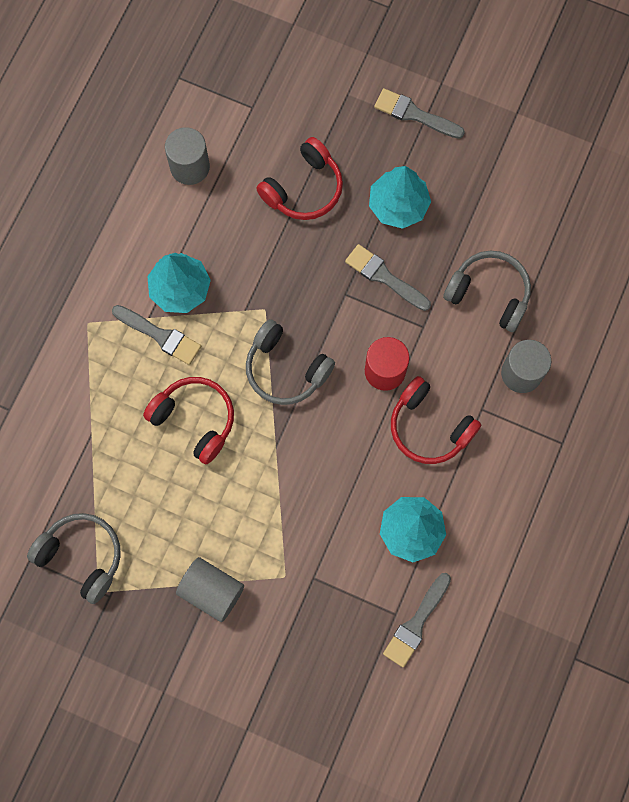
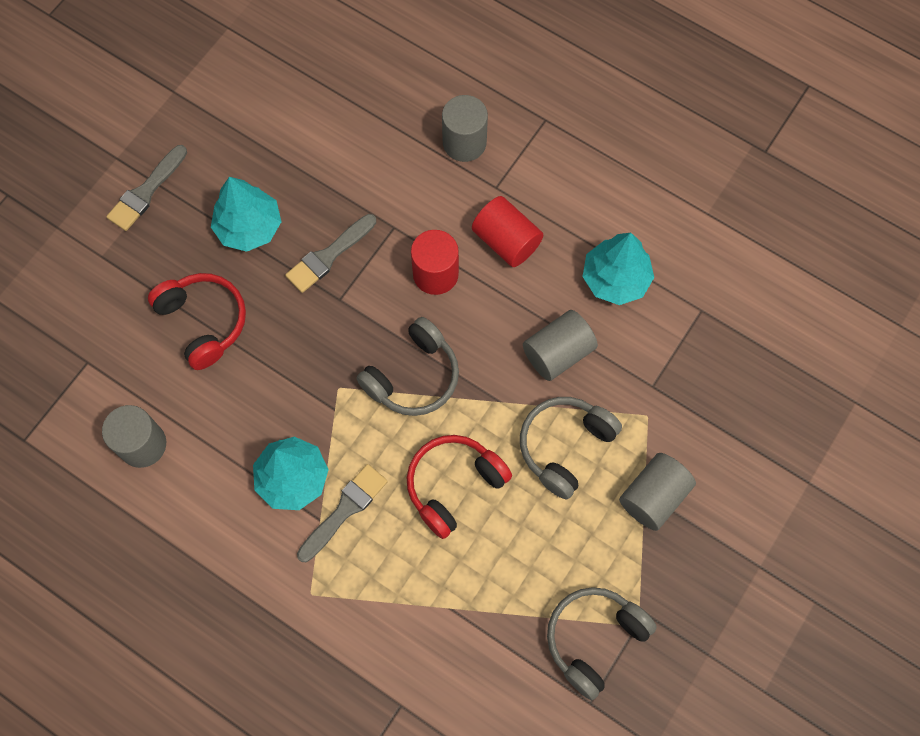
camera: 80 degrees left, 5 degrees down
(330, 489) = (558, 353): none -> grey cylinder
(416, 623) = (713, 291): grey brush -> none
(429, 427) = (506, 241): red headphones -> red cylinder
(489, 294) = (371, 156): grey headphones -> grey headphones (565, 446)

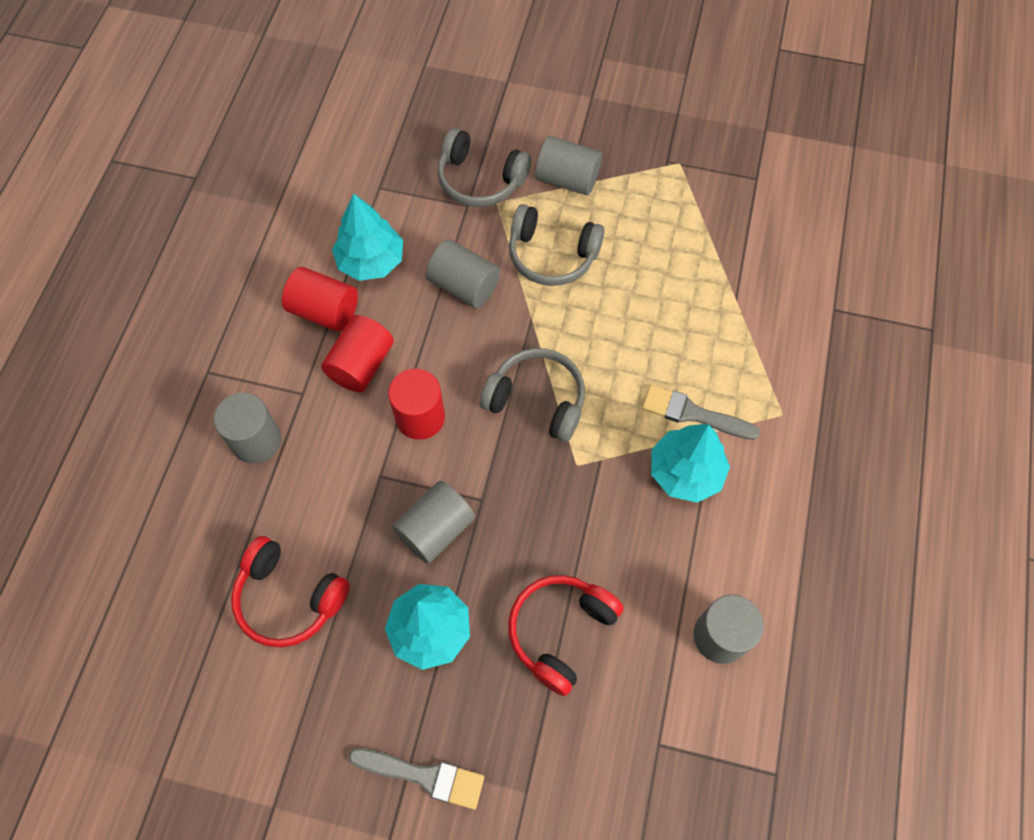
camera: 110 degrees left, 5 degrees down
(328, 256) = (436, 529): grey brush -> grey cylinder
(454, 485) = (627, 331): red headphones -> red headphones (289, 598)
(574, 225) = (324, 311): none -> red cylinder
(594, 639) = (706, 189): grey headphones -> grey headphones (480, 180)

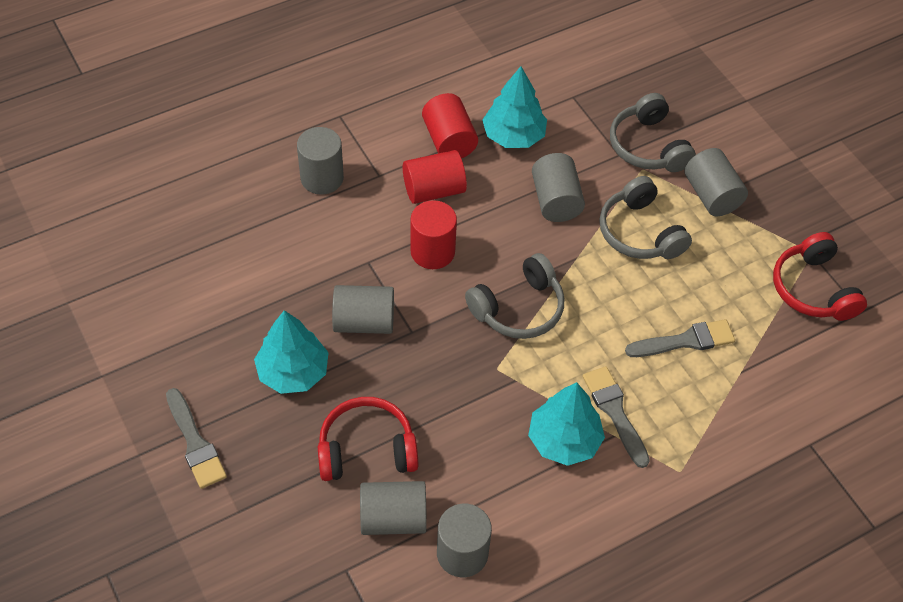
camera: 45 degrees right, 10 degrees down
(289, 598) = (238, 278): red headphones -> red headphones (813, 289)
(537, 400) = (518, 308): grey headphones -> grey headphones turned 75 degrees clockwise
(643, 664) = (393, 518): none -> grey cylinder
(676, 311) = (685, 341): none -> grey brush

